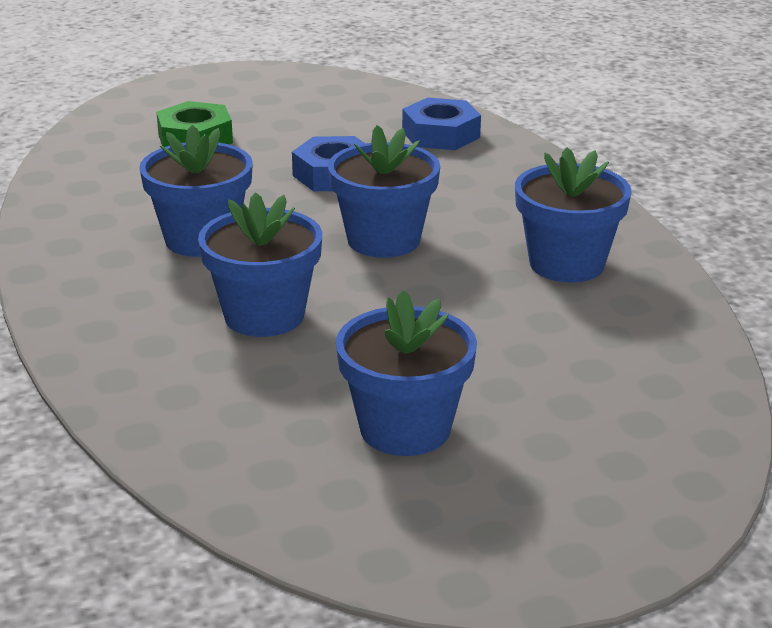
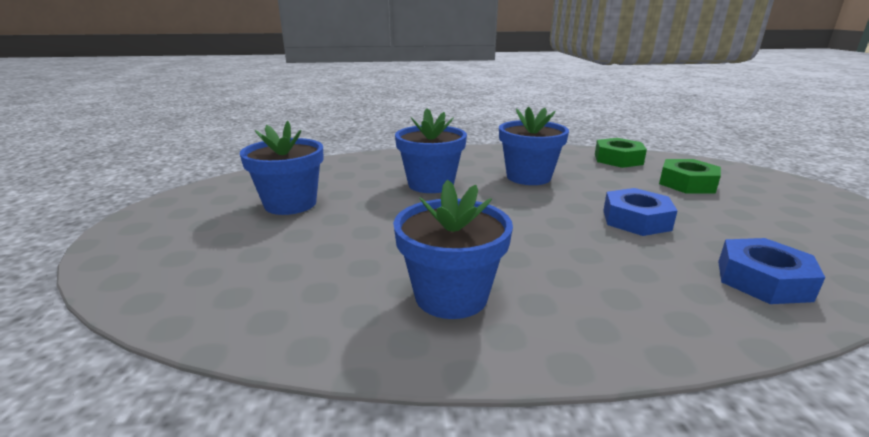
camera: 105 degrees right, 5 degrees down
(92, 174) = (618, 159): none -> green nut
(383, 240) = (517, 224): blue flower pot -> none

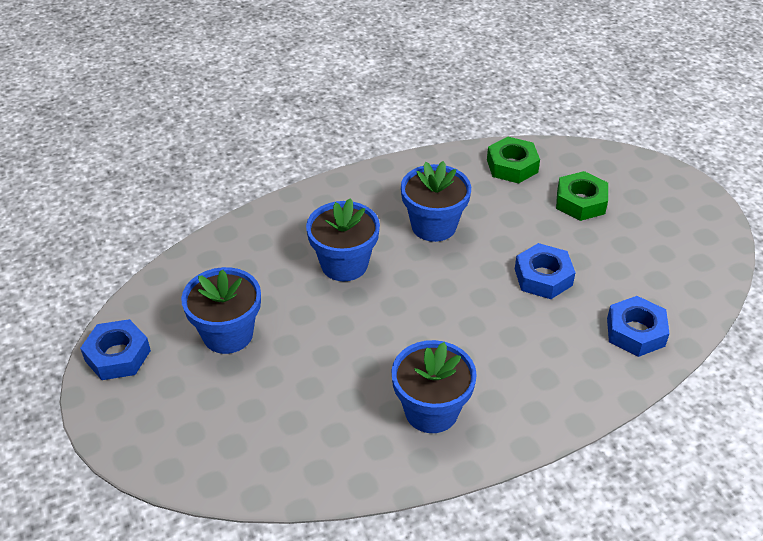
camera: 20 degrees left, 20 degrees up
(187, 200) = (118, 355): none -> blue nut

